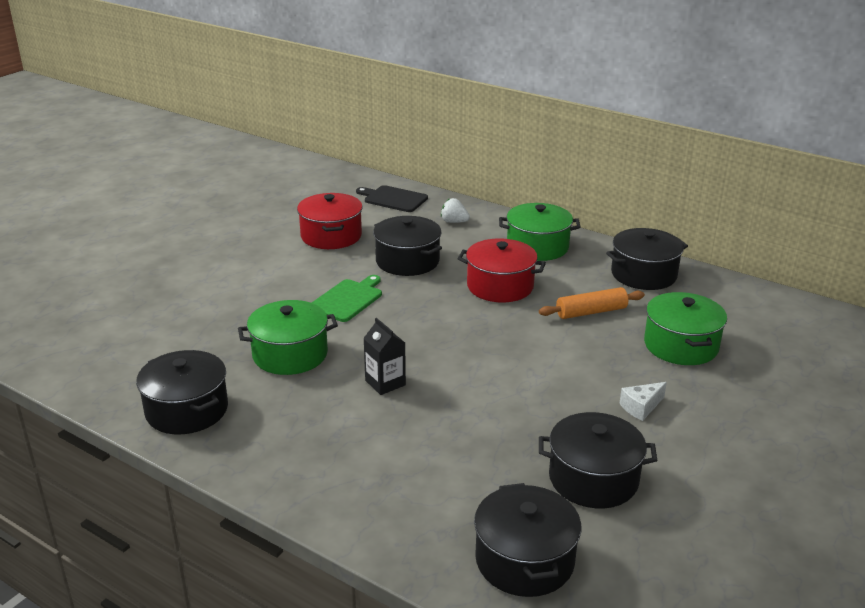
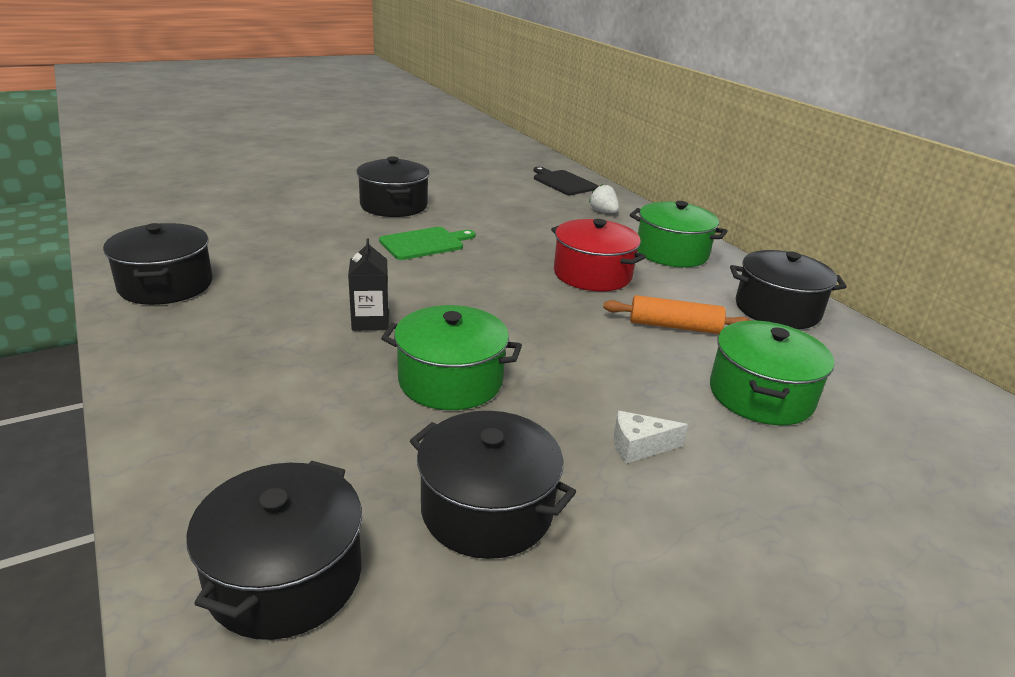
camera: 25 degrees right, 0 degrees up
(290, 354) = (314, 270): green pot -> green pot (450, 380)
(331, 236) = (471, 194): red pot -> none
(407, 261) = (519, 230): black pot -> black pot (394, 205)

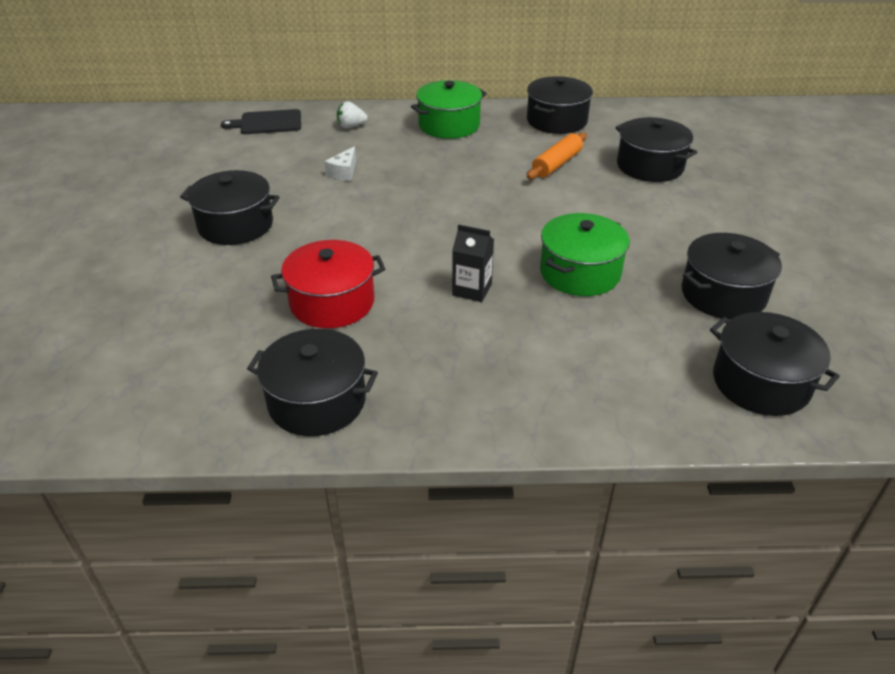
camera: 60 degrees left, 10 degrees up
(424, 243) = (342, 229): green cutting board -> none
(592, 274) = (460, 168): red pot -> red pot (332, 302)
(639, 447) = (683, 224): white cheese -> white cheese (344, 172)
(761, 395) = (650, 166): green pot -> black pot

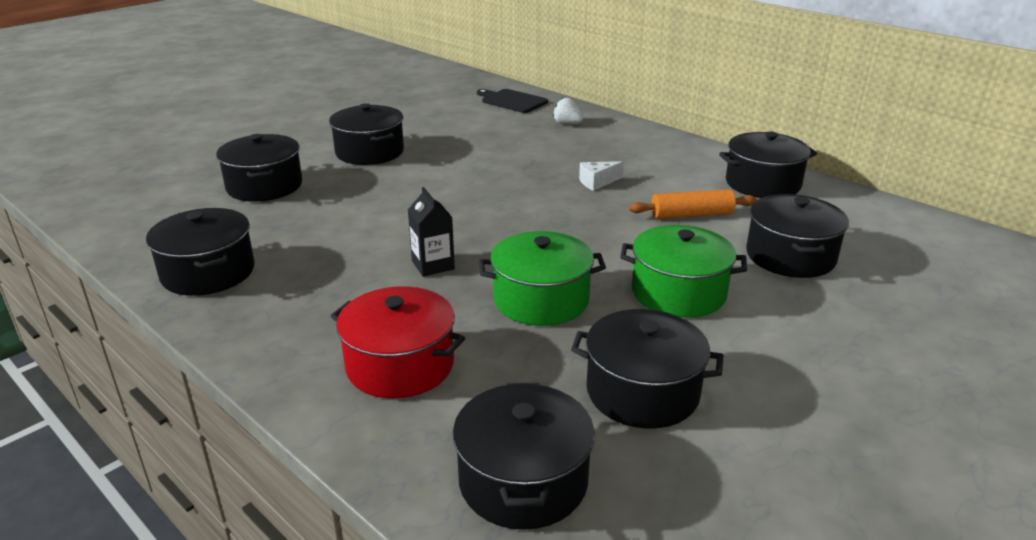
camera: 45 degrees right, 10 degrees down
(202, 304) = (264, 186): none -> black pot
(332, 302) = (331, 223): red pot -> red pot (400, 365)
(344, 172) = (501, 150): white cheese -> white cheese (597, 182)
(449, 125) = (649, 151): green pot -> green pot (678, 292)

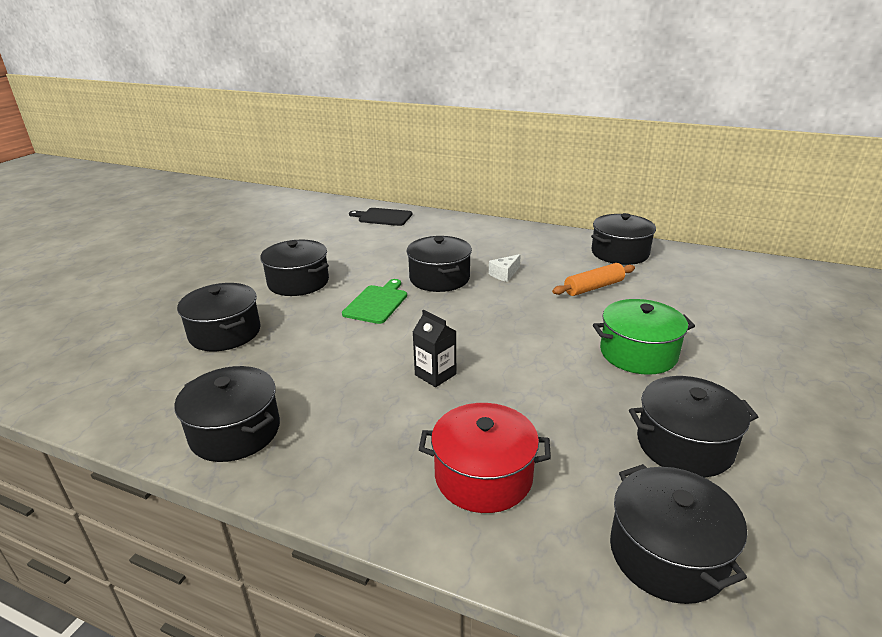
camera: 20 degrees left, 0 degrees up
(431, 186) = (377, 303): none -> green cutting board
(541, 300) = (546, 385): green pot -> none
(567, 124) = (442, 229): white strawberry -> none
(790, 256) = (685, 306): black pot -> black pot (439, 278)

